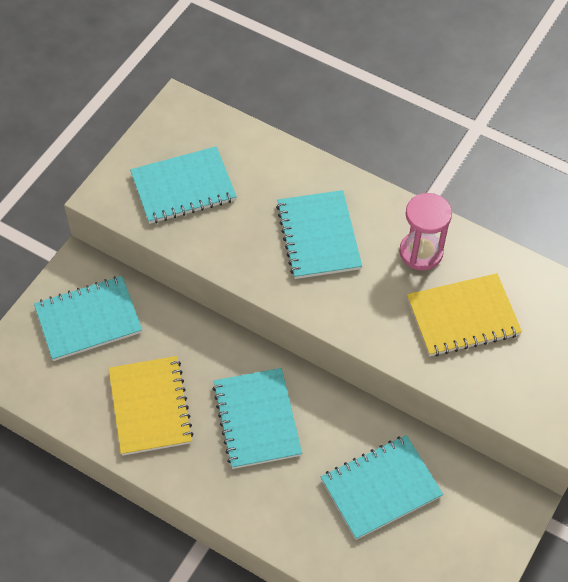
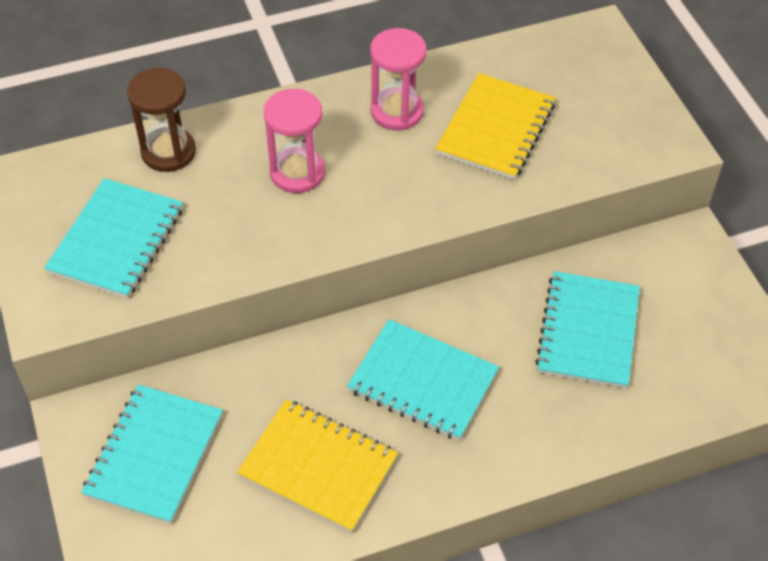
camera: 50 degrees left, 5 degrees down
(269, 161) = (168, 152): none -> brown hourglass
(318, 236) = (297, 172): turquoise notebook -> pink hourglass

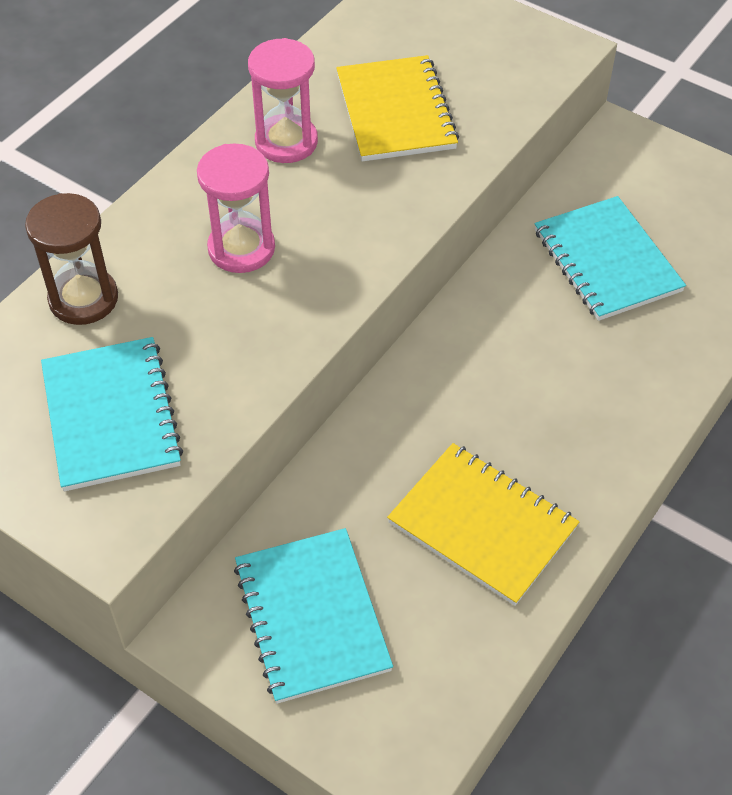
camera: 35 degrees left, 0 degrees up
(318, 467) = (482, 525): yellow notebook -> yellow notebook turned 45 degrees clockwise
(422, 381) = (505, 389): turquoise notebook -> none

